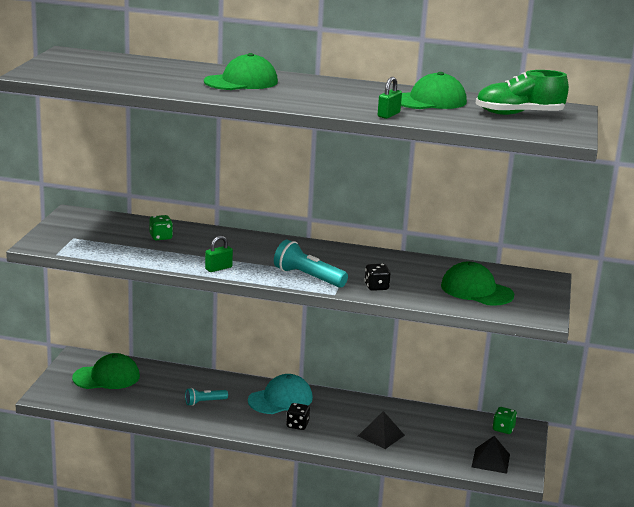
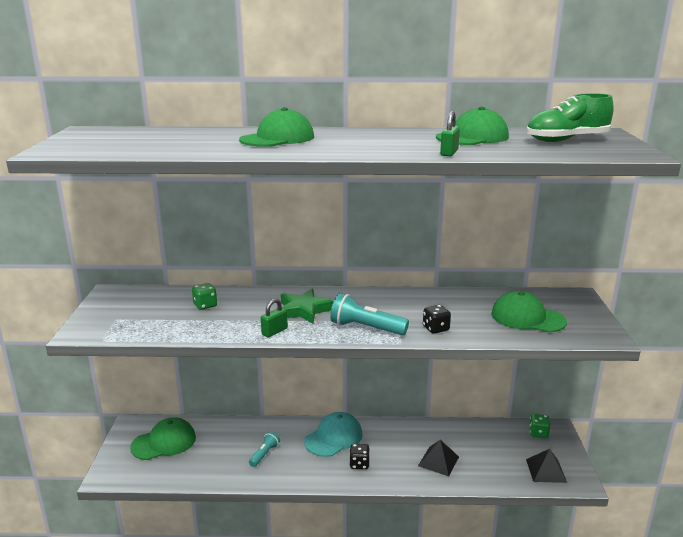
camera: 10 degrees left, 0 degrees up
(204, 402) = (264, 454): turquoise flashlight -> turquoise flashlight turned 150 degrees clockwise
(255, 254) = (304, 310): none -> green star

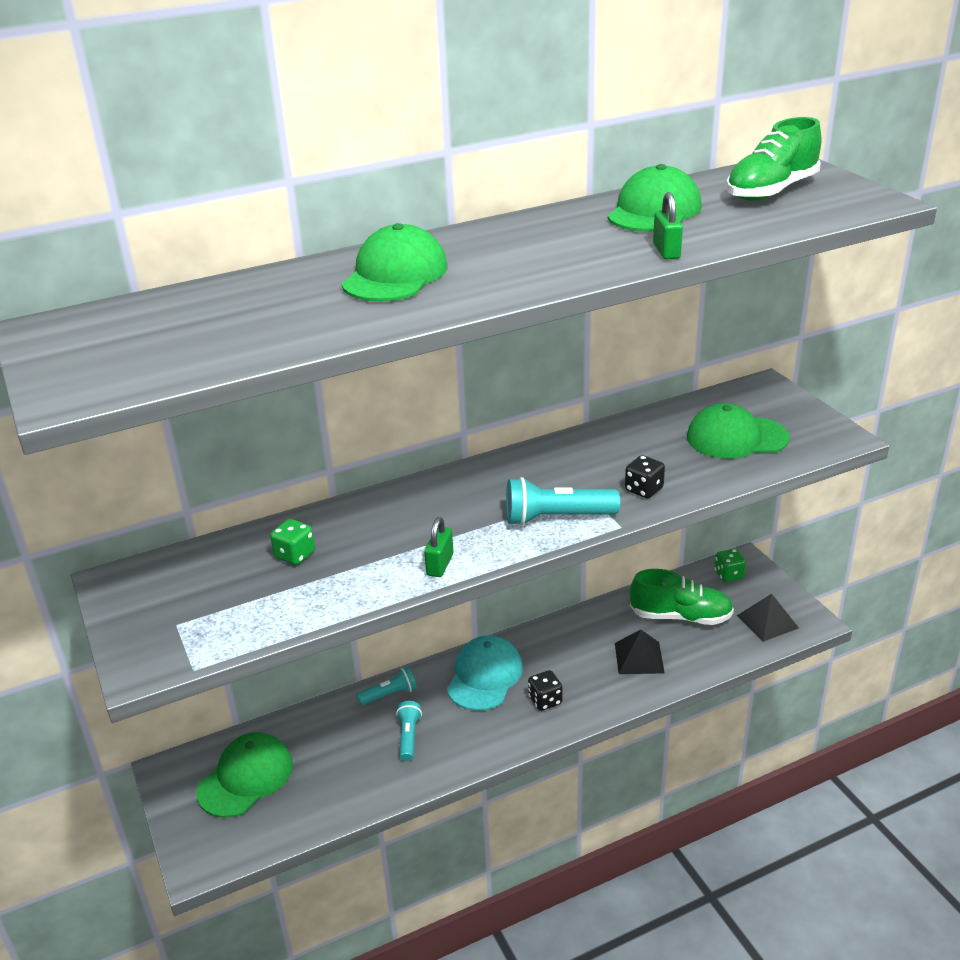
camera: 25 degrees left, 10 degrees up
(272, 428) = (390, 694): none -> turquoise flashlight
(304, 310) = (447, 516): green star -> none
(485, 447) = (680, 616): none -> green shoe

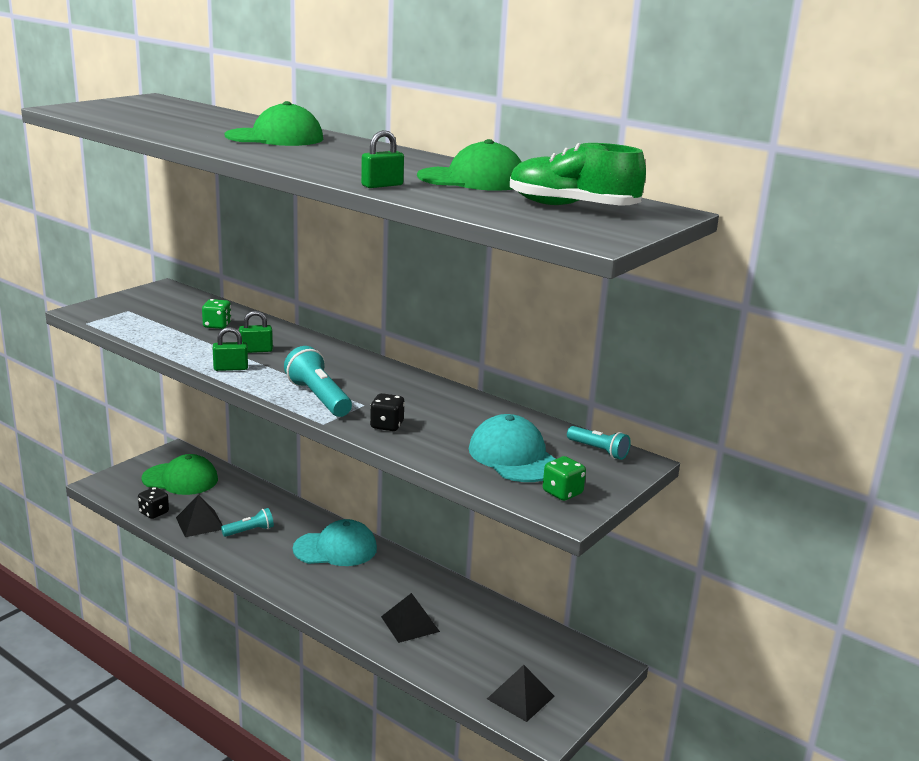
camera: 60 degrees right, 10 degrees down
(364, 778) = (200, 523): none -> black pyramid
(390, 694) = (290, 512): turquoise flashlight -> turquoise flashlight (598, 451)
(398, 538) = (256, 350): none -> green padlock
(545, 700) = (324, 584): black dice -> black dice (154, 513)
(680, 616) = (486, 638): green shoe -> none
(728, 575) = (576, 659): green dice -> green dice (562, 493)
(736, 438) = (514, 457): green cap -> turquoise cap

